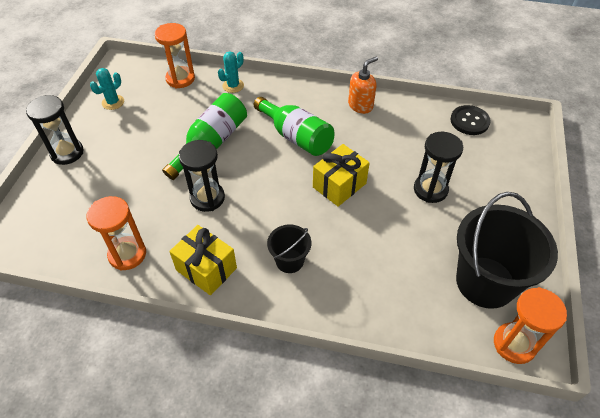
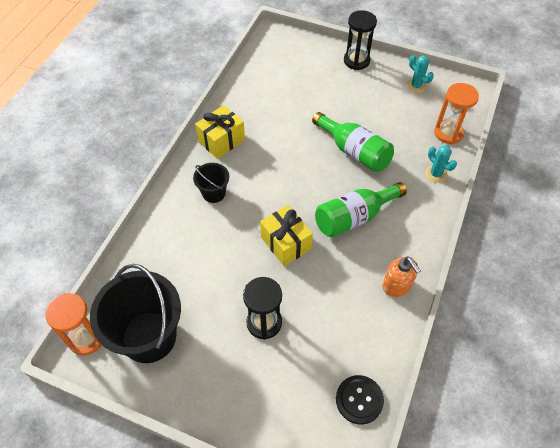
camera: 100 degrees right, 5 degrees up
(127, 254) = (247, 97): orange hourglass -> none
(207, 198) = (291, 145): black hourglass -> none

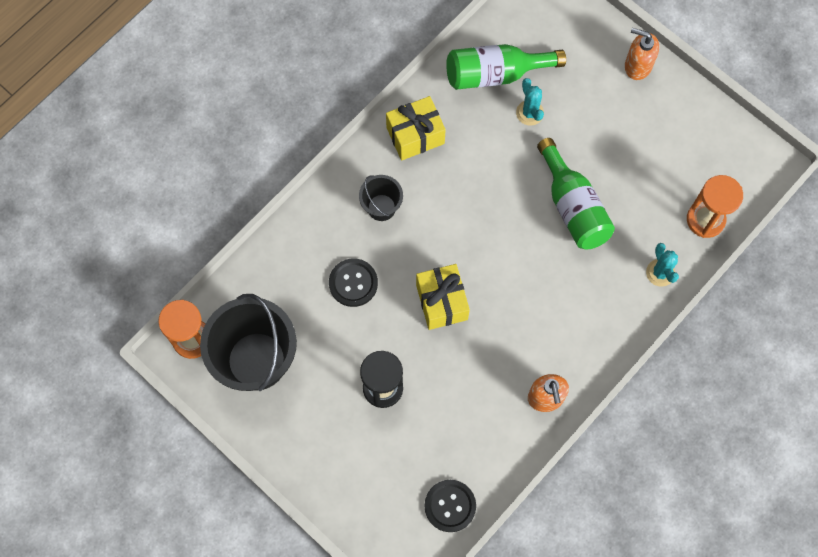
camera: 20 degrees right, 15 degrees up
(210, 251) = (353, 283): none -> black button
(354, 217) = (535, 297): green bottle -> green bottle (496, 74)
(356, 61) = (637, 66): black hourglass -> orange soap dispenser
(416, 86) = (699, 133): turquoise cactus -> turquoise cactus (529, 113)

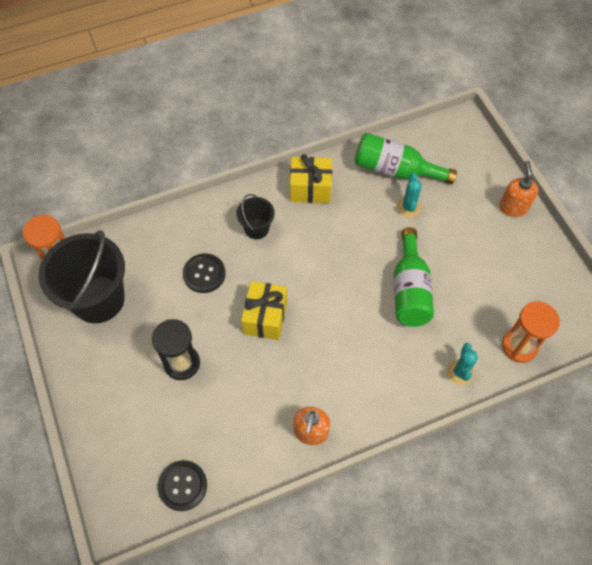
camera: 25 degrees right, 10 degrees down
(637, 66) = (513, 207): orange soap dispenser -> orange soap dispenser turned 45 degrees clockwise

